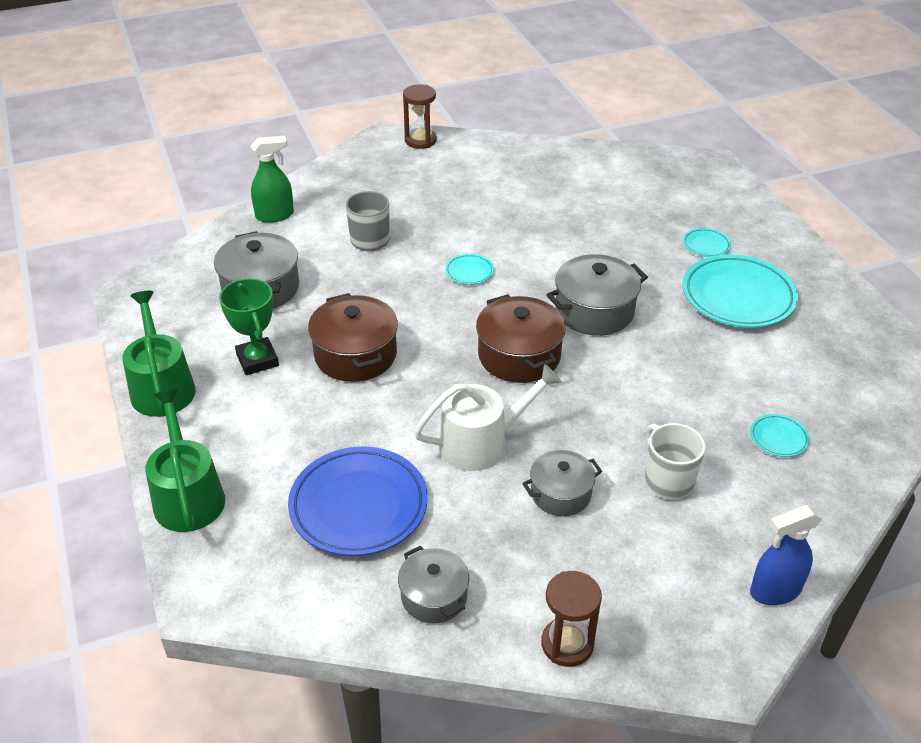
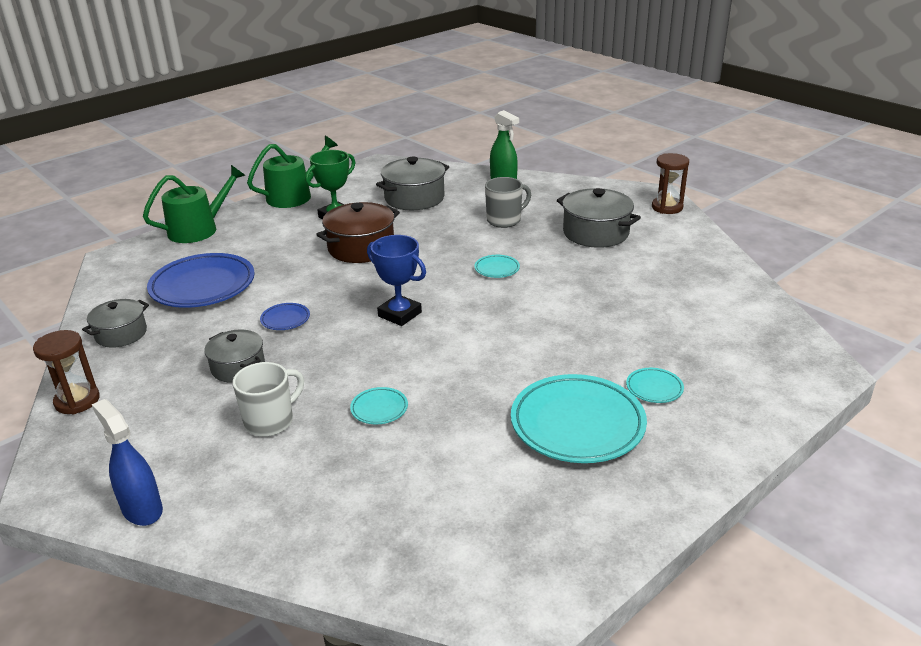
camera: 70 degrees right, 10 degrees down
(482, 442) = (285, 319): white watering can -> blue plate
(519, 356) = (400, 314): brown pot -> blue trophy
(594, 311) = (487, 340): grey pot -> grey pot (596, 233)
(778, 438) = (356, 485): turquoise plate -> turquoise plate (379, 409)

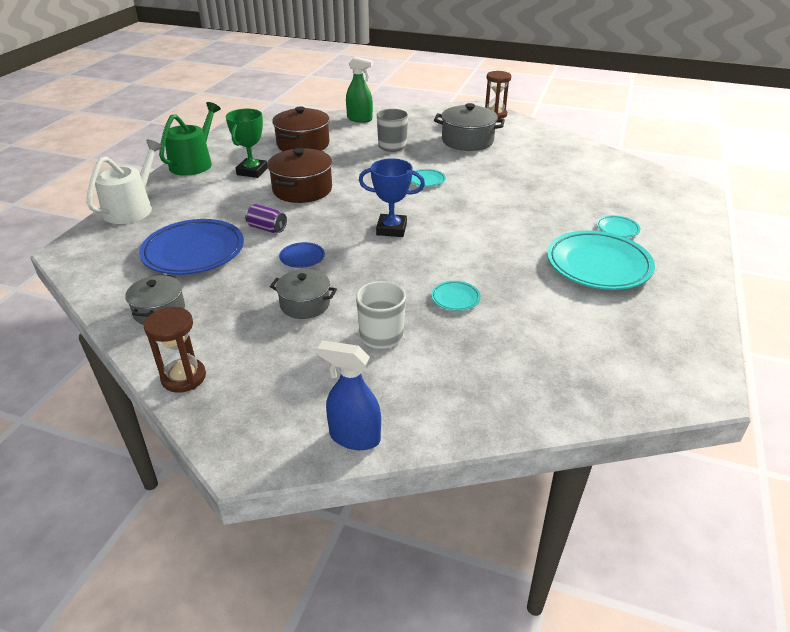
camera: 30 degrees left, 5 degrees up
(198, 229) = (132, 208): green watering can -> white watering can
(286, 280) = (267, 228): none -> purple can
(414, 198) = (303, 144): grey pot -> brown pot

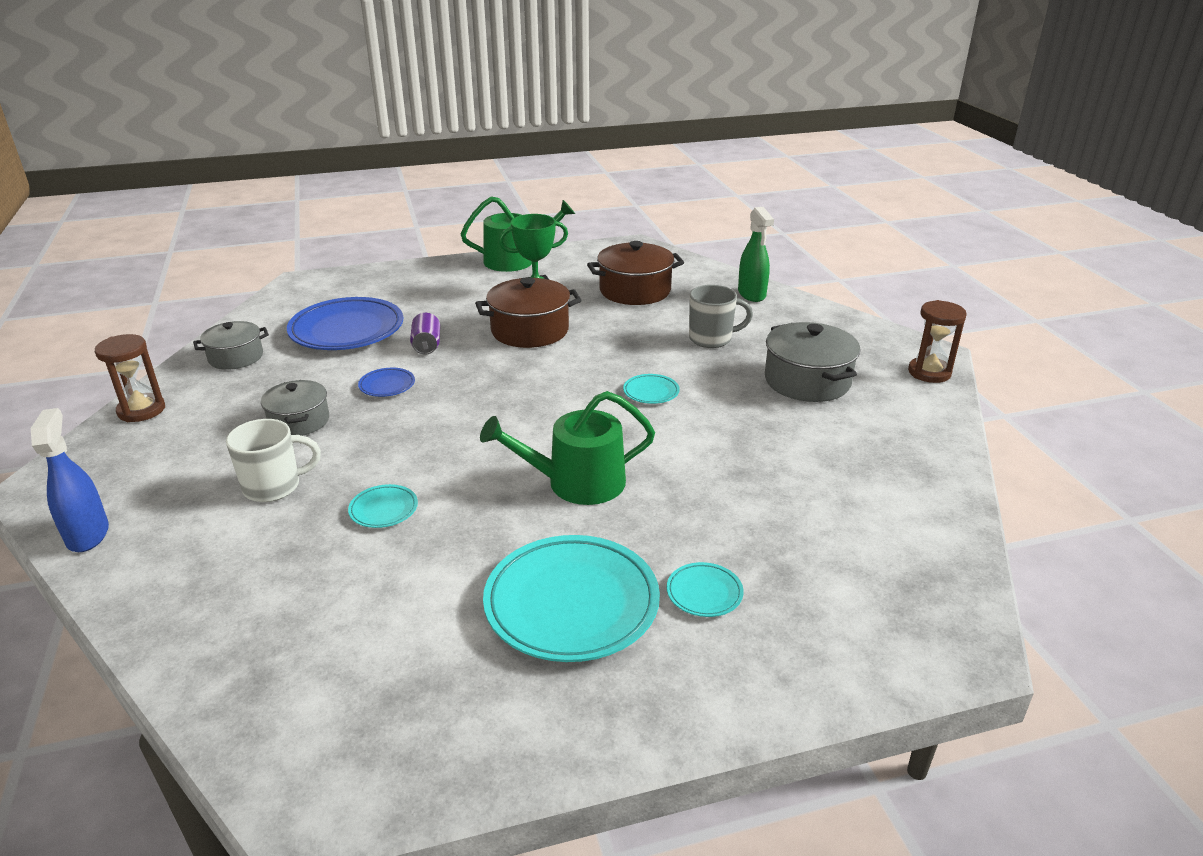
camera: 55 degrees right, 5 degrees down
(132, 208) = (397, 273): white watering can -> none
(391, 229) = (500, 413): blue trophy -> none
(493, 230) = (576, 483): none -> green watering can

